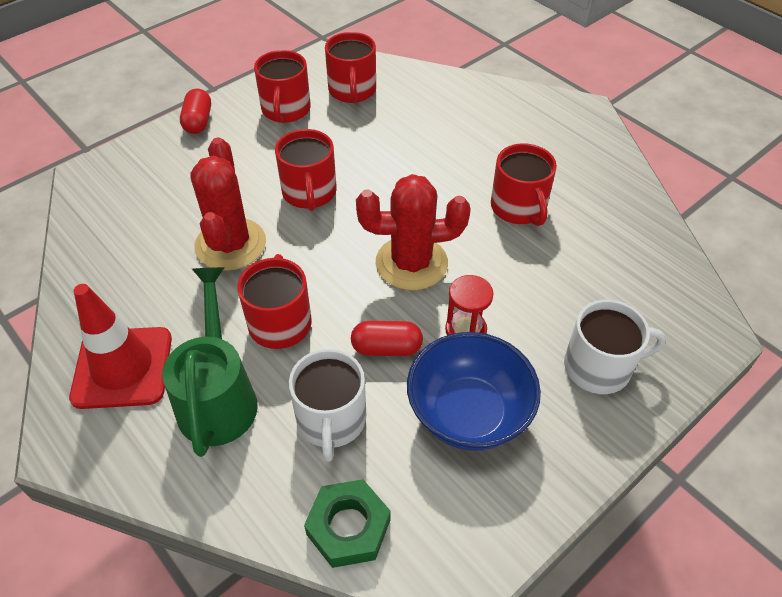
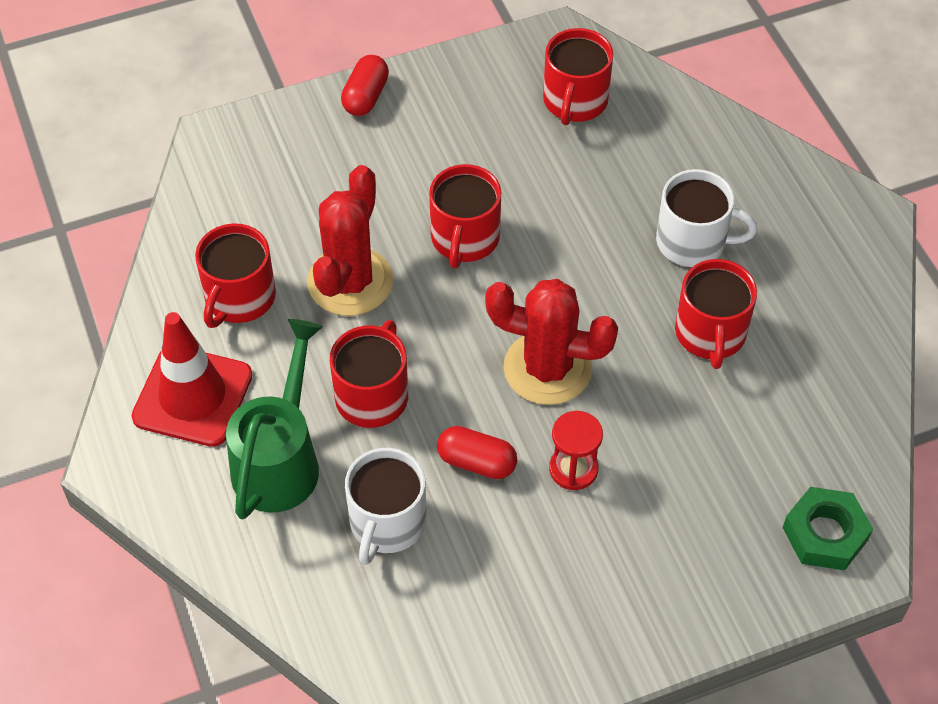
camera: 20 degrees right, 5 degrees up
(286, 110) = (479, 108): red mug -> red mug (239, 298)
(348, 527) = (363, 635): green nut -> green nut (825, 534)
(468, 413) = (533, 563): blue bowl -> none
(599, 367) = (703, 559): white mug -> white mug (693, 241)

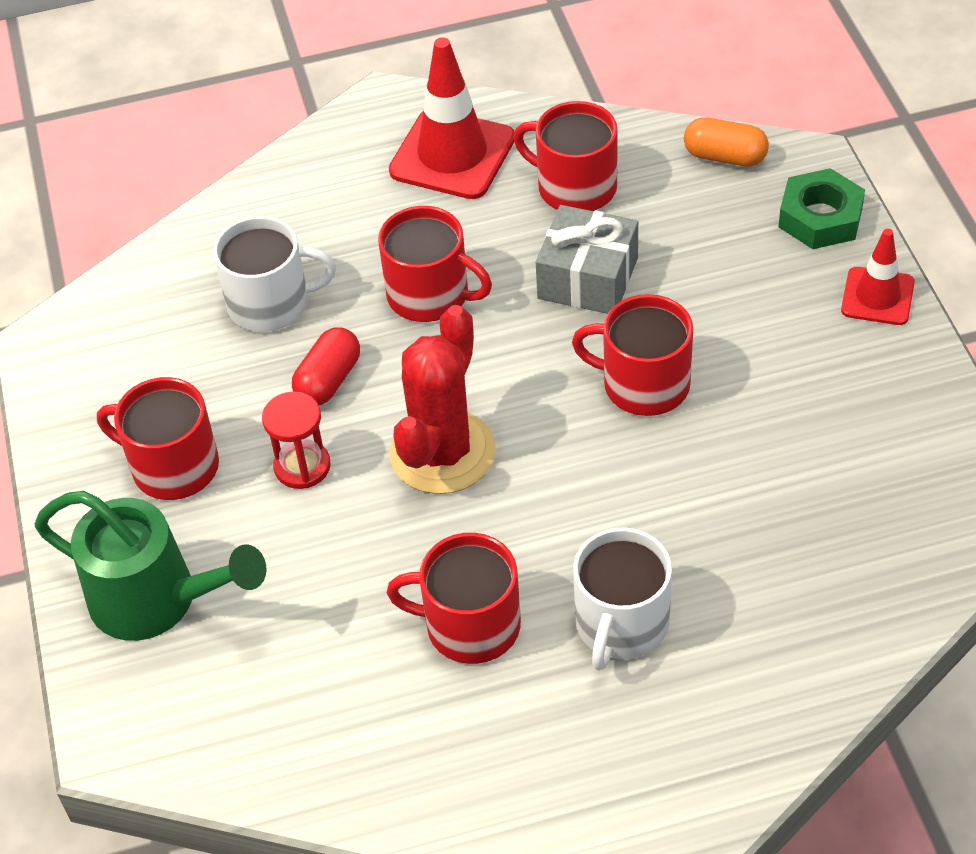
camera: 100 degrees right, 5 degrees down
(205, 193) = (725, 157): none -> orange capsule
(280, 459) = (363, 221): green watering can -> green watering can (157, 601)
(350, 282) = (588, 278): red cactus -> grey gift
(365, 96) = (877, 296): red capsule -> red traffic cone
(387, 523) = (271, 303): white mug -> white mug turned 150 degrees clockwise
(575, 101) = (875, 514): red mug -> red mug (173, 466)
(825, 534) = (162, 708): green nut -> green nut (820, 217)

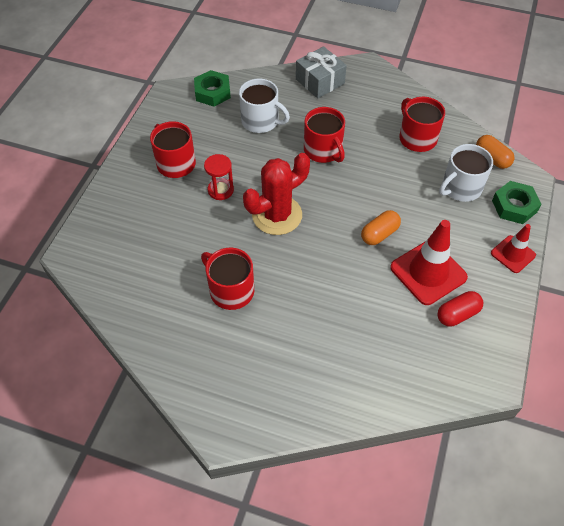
camera: 30 degrees right, 5 degrees up
(131, 299) = (212, 92): none -> green nut
(157, 601) = (128, 210): green watering can -> none
(328, 380) = (257, 162): red capsule -> red capsule (457, 314)
(452, 155) = (377, 99): red traffic cone -> red traffic cone (428, 272)
(588, 278) = (392, 178): grey gift -> grey gift (320, 81)
(621, 624) = (289, 327): white mug -> white mug (460, 188)
(643, 384) = (379, 234): red mug -> orange capsule

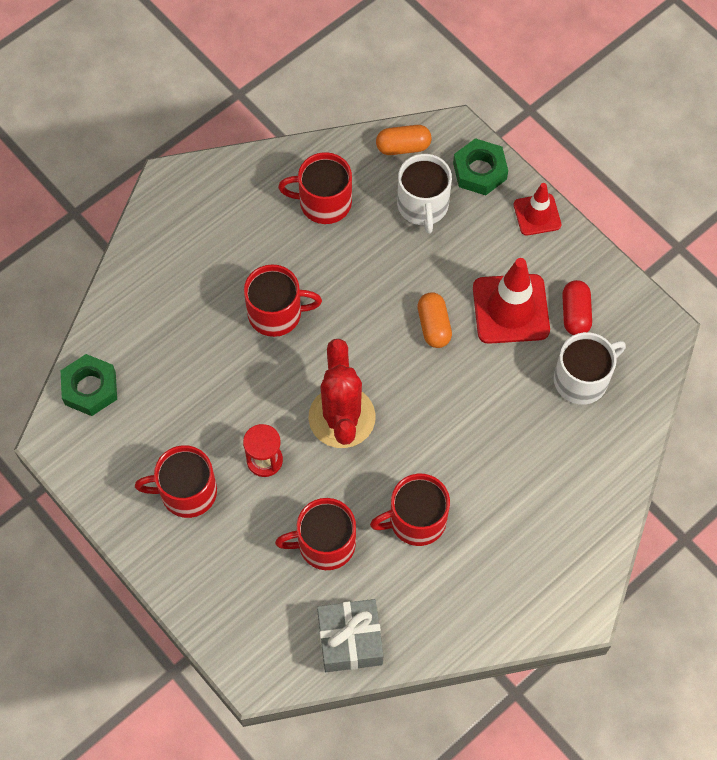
camera: 60 degrees left, 10 degrees up
(182, 247) = (325, 544): none -> red mug
(261, 121) = (181, 357): white mug -> white mug (582, 379)
(320, 81) = (159, 252): grey gift -> grey gift (350, 640)

